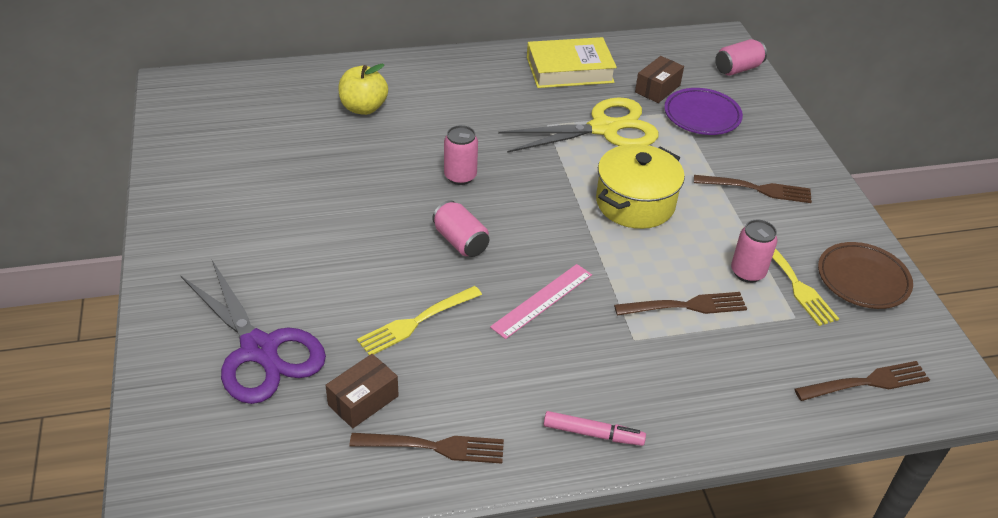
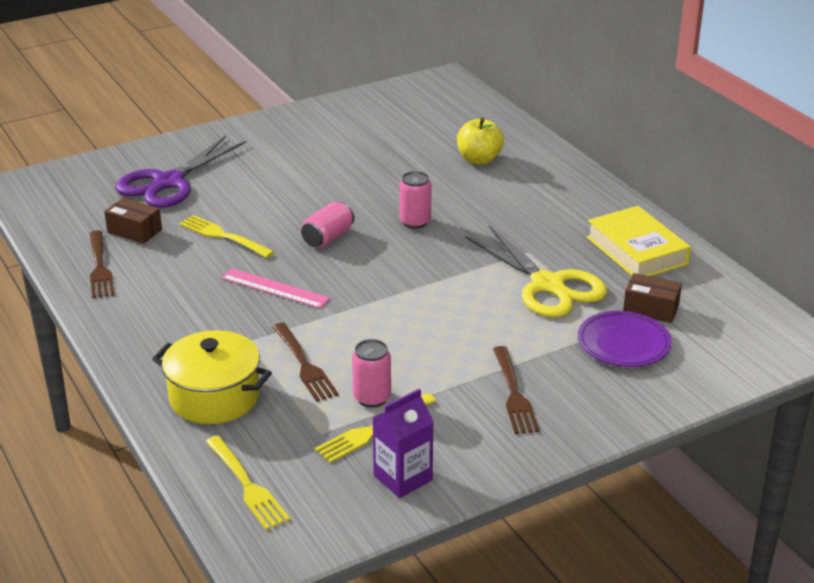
camera: 75 degrees right, 10 degrees down
(593, 433) = (133, 334): pink marker -> none
(635, 203) = (437, 319): yellow pot -> yellow pot (214, 397)
(737, 69) = (746, 360): pink can -> none
(862, 279) = (403, 478): brown plate -> purple carton
(866, 382) = (247, 485): brown fork -> yellow fork

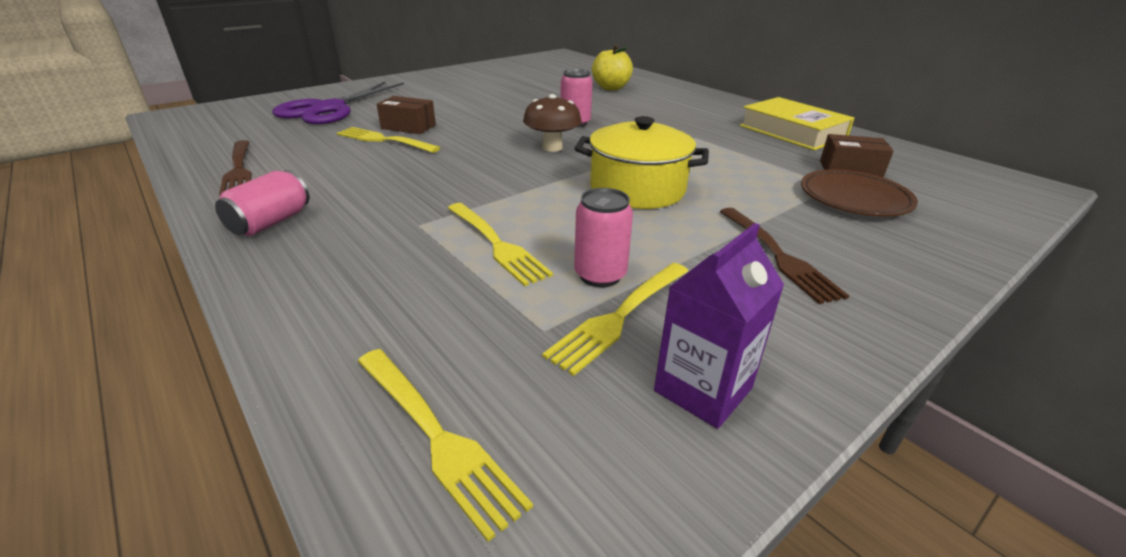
camera: 10 degrees left, 0 degrees up
(134, 231) = (287, 141): brown box -> brown box (408, 127)
(214, 397) = (374, 293): yellow pot -> yellow pot (637, 189)
(275, 288) = (445, 175): pink ruler -> none
(304, 365) = (496, 244): brown fork -> yellow fork
(328, 238) = (494, 136): pink can -> pink can (270, 222)
(379, 258) = (552, 147): none -> brown mushroom
(547, 285) = (733, 158): yellow scissors -> none
(623, 344) = (854, 199): purple plate -> brown plate

